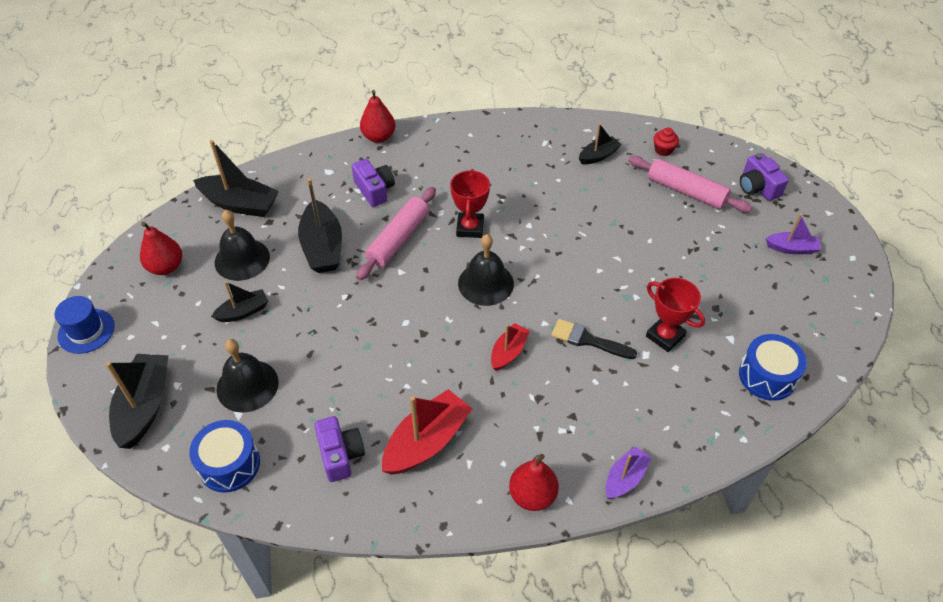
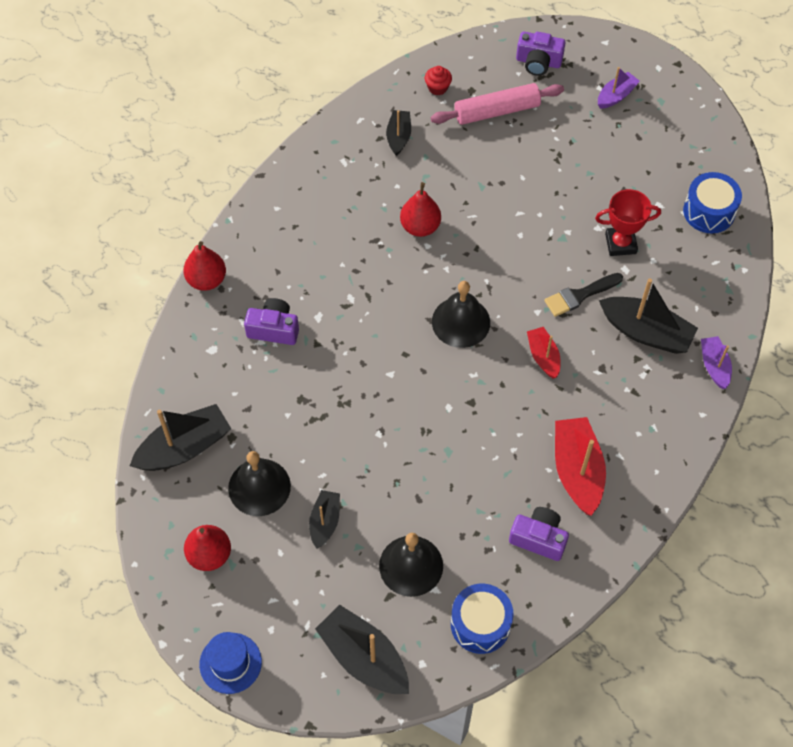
camera: 50 degrees left, 10 degrees up
(322, 247) = (305, 414): black boat -> black boat (646, 332)
(398, 239) = (351, 351): pink rolling pin -> none
(470, 228) = (390, 289): red trophy -> none
(532, 495) = (680, 434): red pear -> red pear (420, 227)

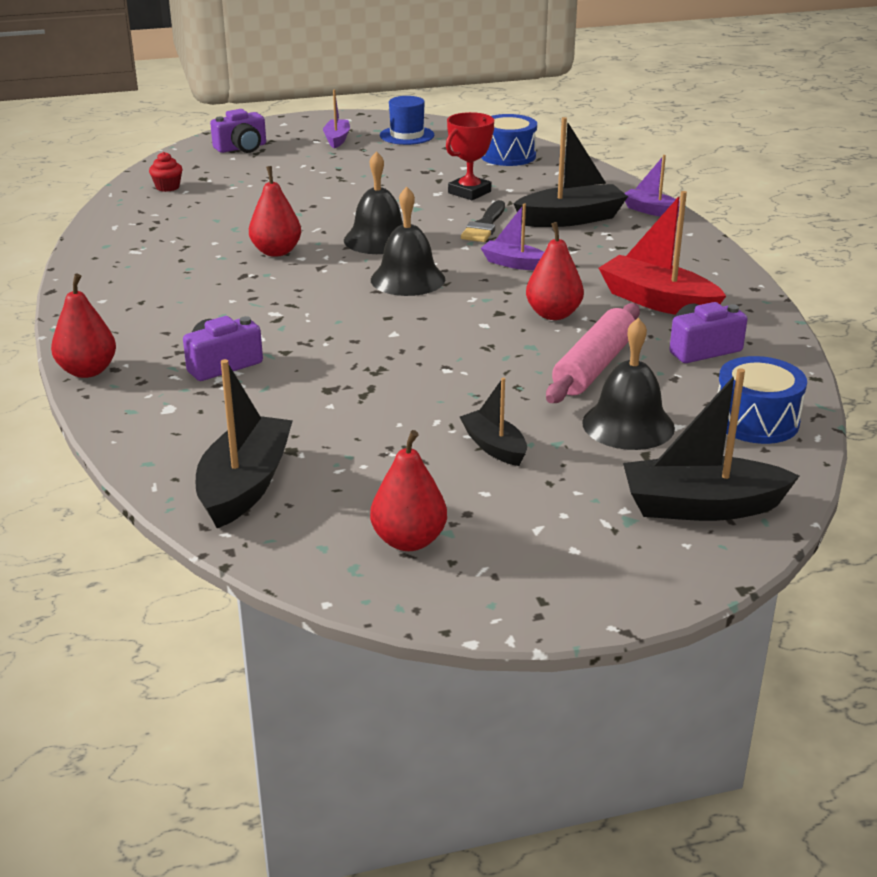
camera: 45 degrees left, 30 degrees down
(230, 663) = (577, 602): blue hat -> blue hat (407, 135)
(259, 487) = (382, 464): black bell -> black bell (378, 239)
(398, 136) = (171, 220): black boat -> none
(496, 111) = (245, 178): pink rolling pin -> pink rolling pin (594, 367)
(499, 431) = (553, 314): none -> red pear
(543, 356) = (514, 264): red boat -> purple boat

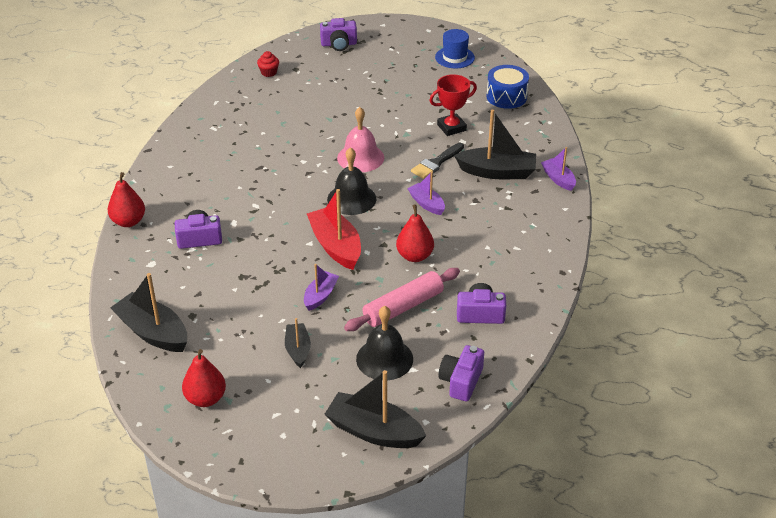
camera: 25 degrees right, 10 degrees up
(245, 485) = (153, 332): black boat -> black boat turned 90 degrees counterclockwise
(276, 252) = (292, 151): red pear -> none
(337, 139) = (405, 50): purple boat -> purple boat (320, 296)
(378, 239) = (360, 157): black bell -> pink bell
(657, 301) = (488, 265): red boat -> red boat (336, 246)
(756, 421) = (461, 381): blue drum -> purple camera

